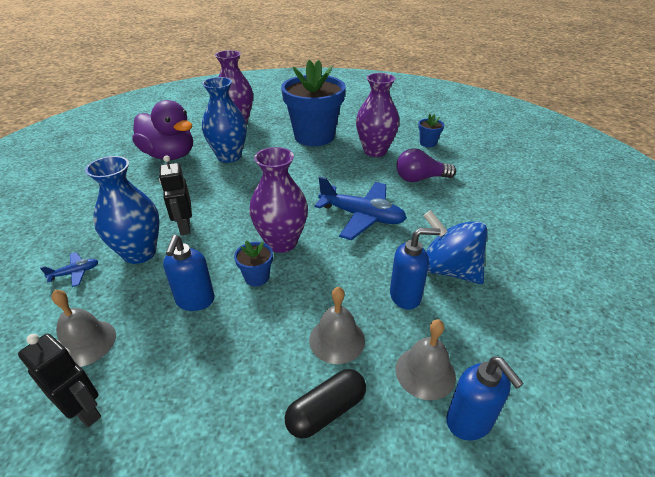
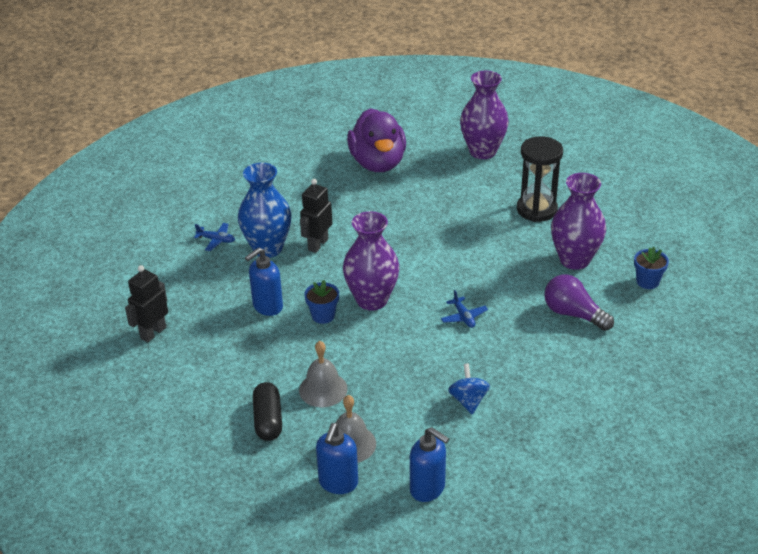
camera: 45 degrees right, 0 degrees up
(85, 411) = (153, 333): black robot -> black robot turned 135 degrees counterclockwise
(86, 343) = (184, 294): grey bell -> none
(229, 156) = (427, 191): blue vase -> none
(314, 136) = (536, 210): blue flower pot -> black hourglass
(326, 411) = (268, 420): black capsule -> black capsule turned 75 degrees clockwise
(362, 216) = (463, 317): blue plane -> blue plane, size x0.45
(405, 296) = (407, 395): blue soap dispenser -> blue soap dispenser (428, 489)
(449, 269) = (468, 400): blue spinning top -> blue spinning top, size x0.56

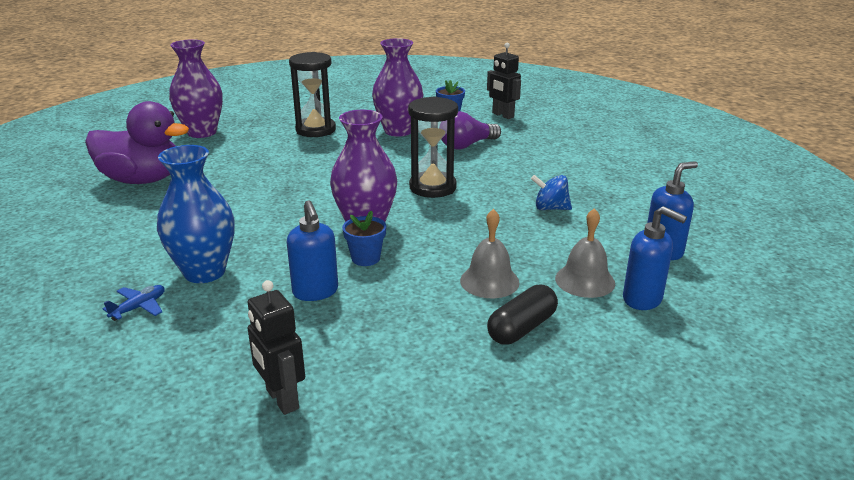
camera: 70 degrees left, 10 degrees down
(268, 420) = (522, 328): black capsule -> black capsule turned 60 degrees counterclockwise
(317, 244) = (237, 239): black robot -> black robot (502, 115)
(463, 317) = (432, 187): blue plane -> black hourglass

